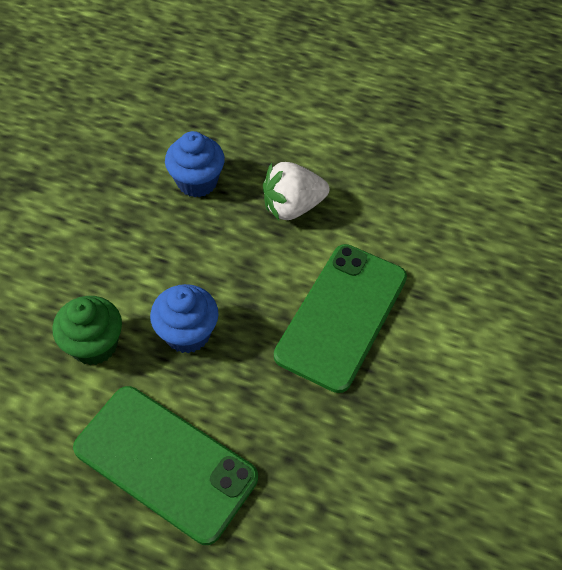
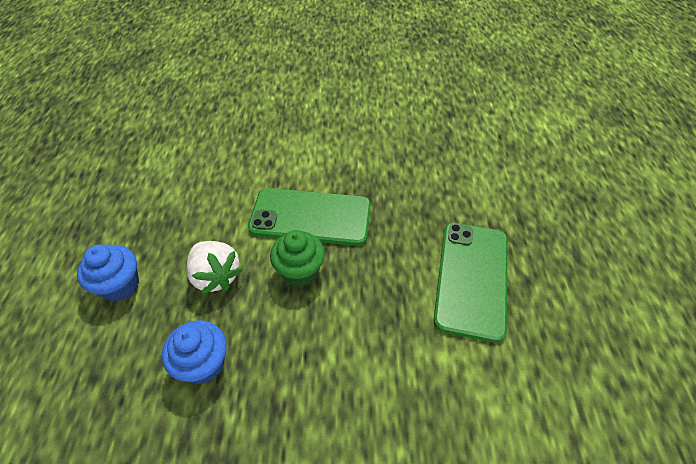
camera: 110 degrees left, 5 degrees down
(94, 345) = (412, 371): green cupcake -> green cupcake (300, 271)
(187, 333) = (368, 305): blue cupcake -> blue cupcake (120, 285)

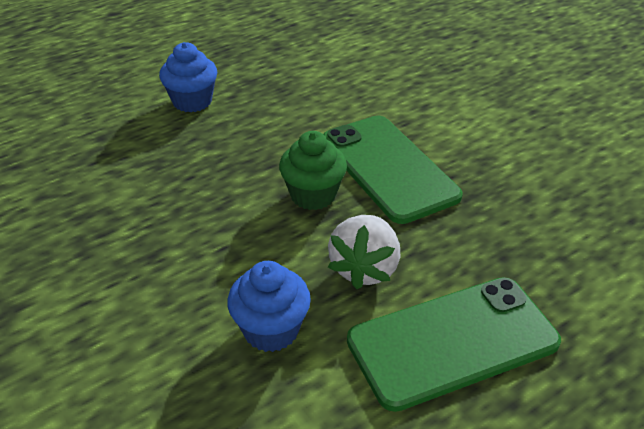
camera: 55 degrees right, 10 degrees down
(203, 364) = (160, 188): blue cupcake -> blue cupcake (271, 330)
(216, 276) = (253, 146): white strawberry -> white strawberry (364, 268)

